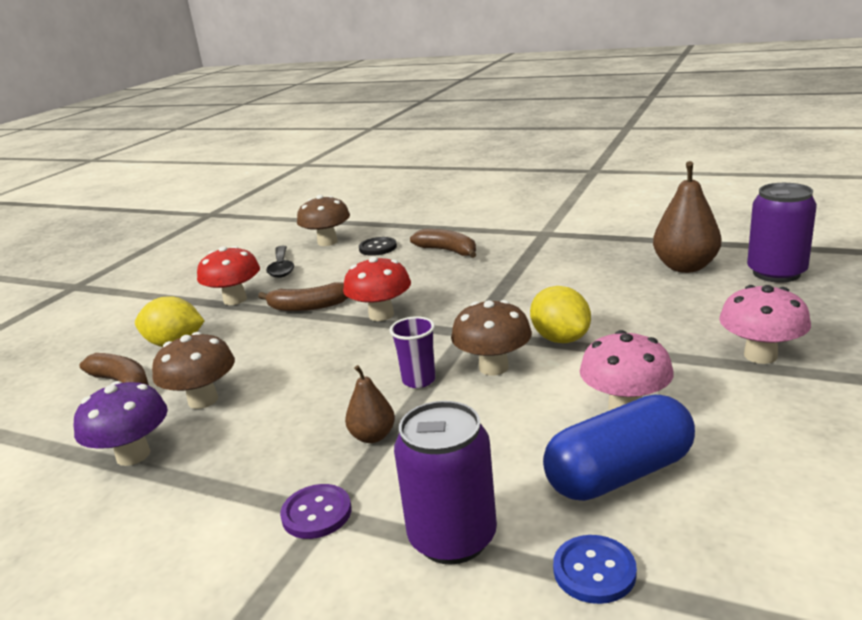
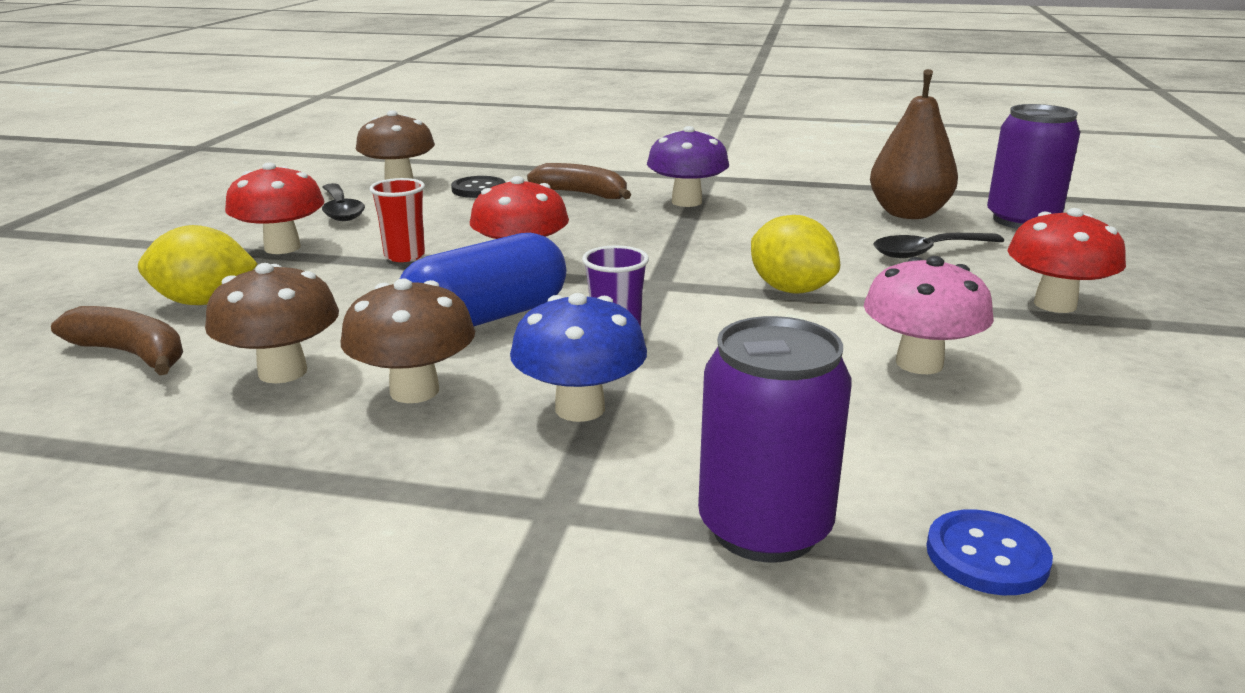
camera: 15 degrees left, 0 degrees up
(133, 455) = (189, 448): purple mushroom -> purple mushroom (686, 202)
(308, 307) = (404, 256): brown banana -> red cup
(316, 513) = (538, 510): purple button -> none
(373, 436) = (580, 408): brown pear -> blue mushroom
(493, 367) = (716, 323): brown mushroom -> brown mushroom (414, 391)
(619, 474) = (955, 439): blue capsule -> blue capsule (486, 318)
(683, 304) = (928, 252): none -> black spoon
(760, 355) = (1055, 304): pink mushroom -> red mushroom

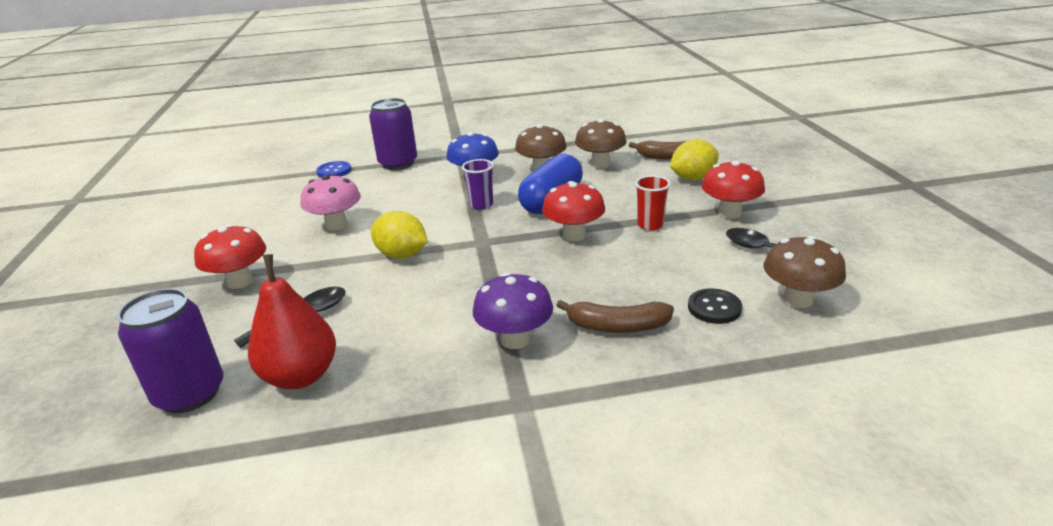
camera: 160 degrees right, 5 degrees up
(908, 214) = (301, 376): brown pear -> red pear

